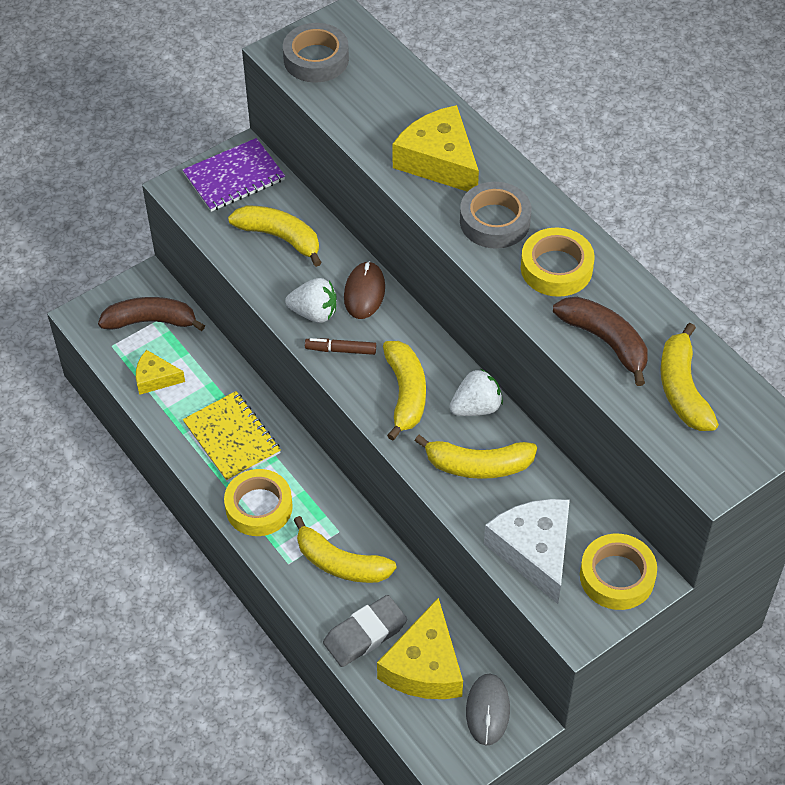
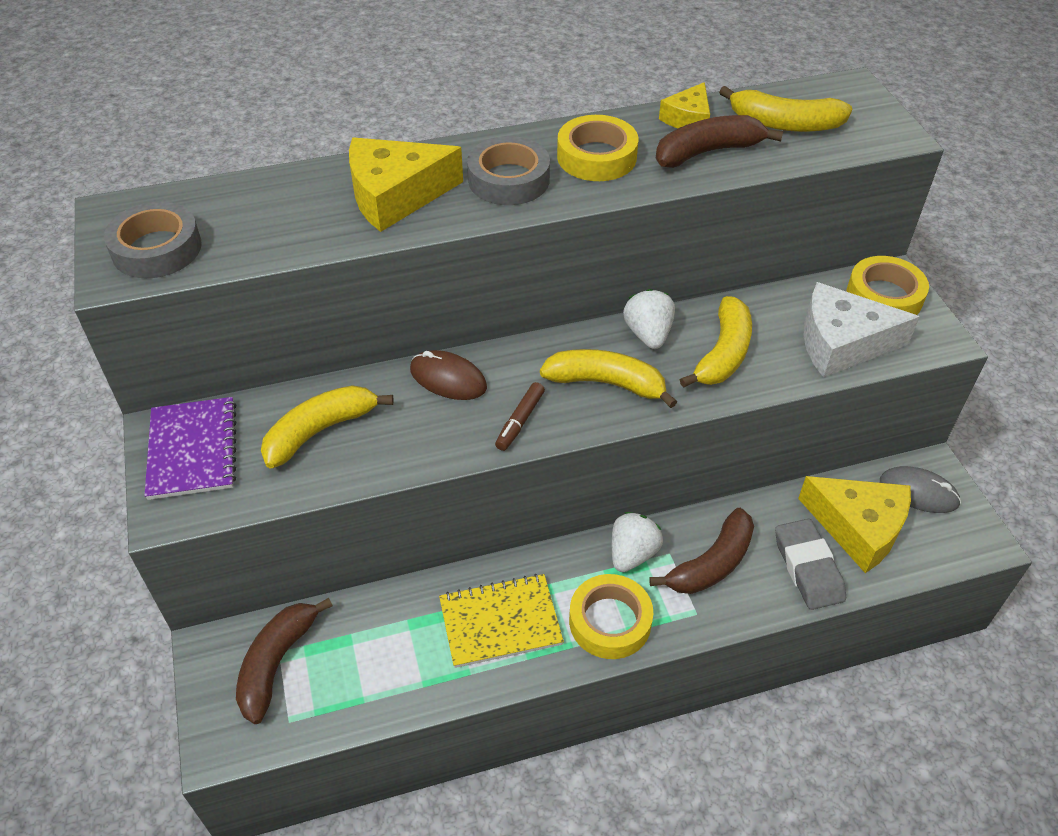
camera: 70 degrees left, 5 degrees down
(155, 378) = (370, 682): yellow cheese -> yellow cheese (688, 119)
(314, 313) = (453, 430): white strawberry -> white strawberry (632, 554)
(340, 563) = (711, 564): yellow banana -> brown banana

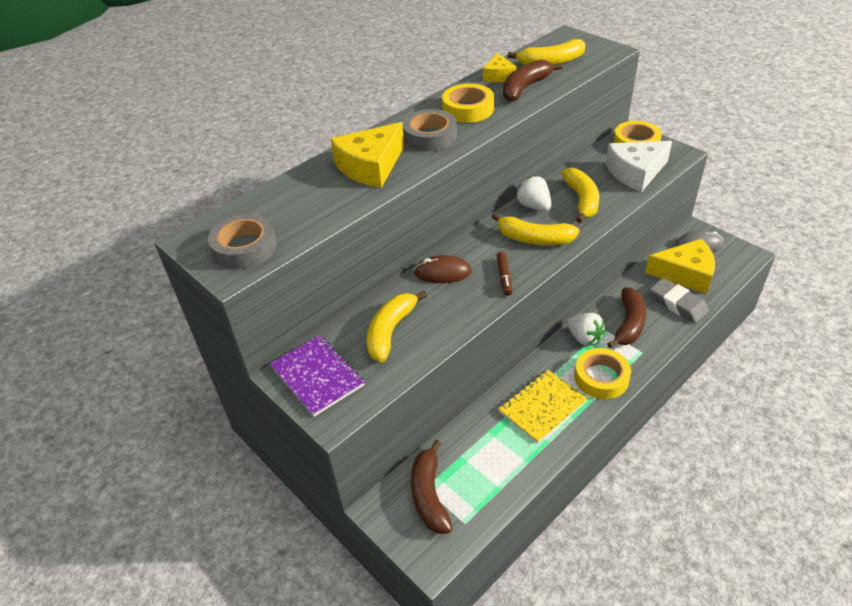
camera: 25 degrees left, 5 degrees down
(606, 383) = (534, 239): yellow banana -> yellow banana turned 150 degrees counterclockwise
(632, 554) = (584, 338): white strawberry -> white strawberry turned 135 degrees clockwise

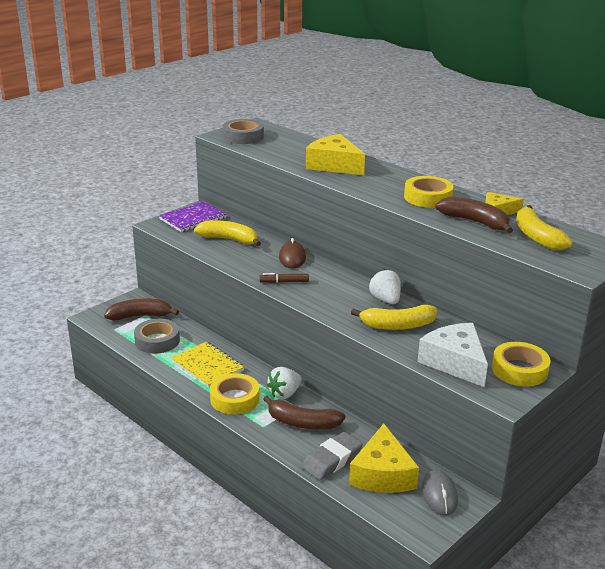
camera: 85 degrees right, 15 degrees down
(430, 136) = (379, 183): grey tape -> grey tape (157, 341)
(534, 206) = (385, 300): white strawberry -> white strawberry turned 75 degrees counterclockwise
(534, 239) = (335, 297): yellow banana -> none

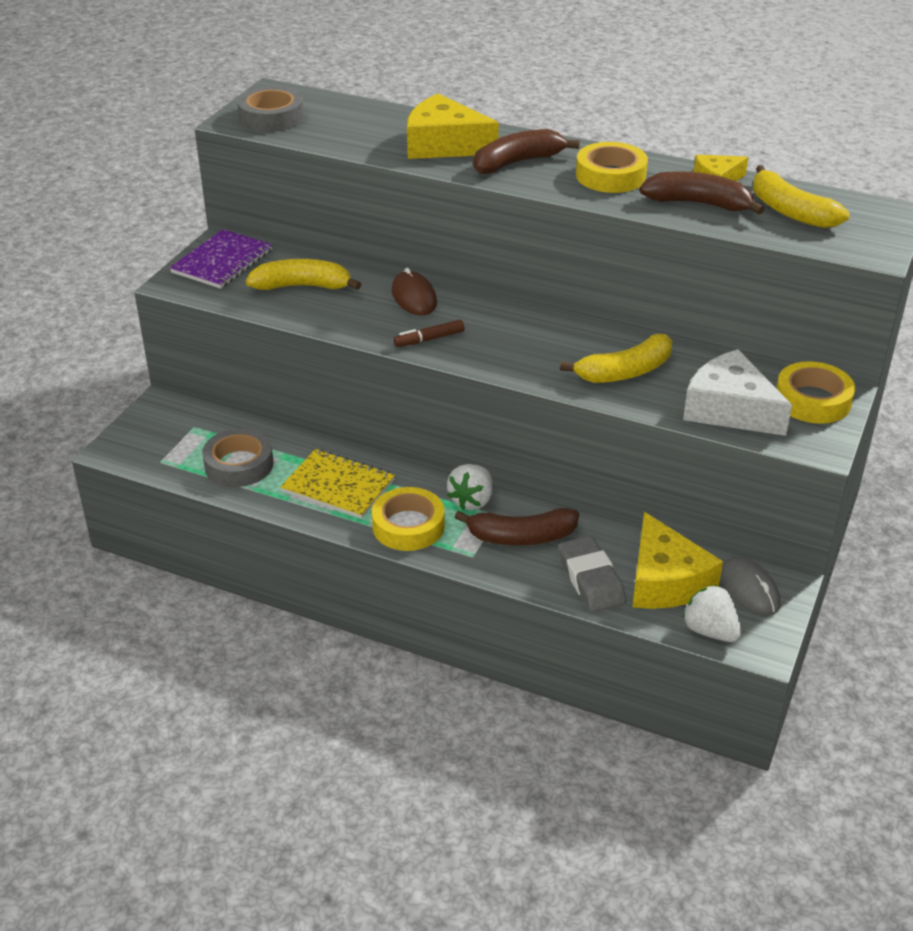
camera: 20 degrees left, 10 degrees up
(140, 316) = (186, 431): brown banana -> brown banana (517, 162)
(331, 460) = (591, 579): grey eraser -> grey eraser turned 45 degrees counterclockwise
(385, 300) = (584, 336): white strawberry -> white strawberry (710, 631)

